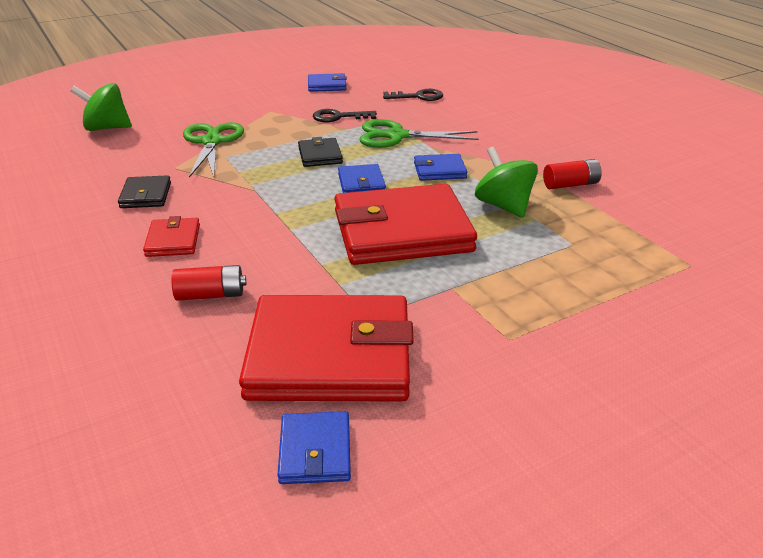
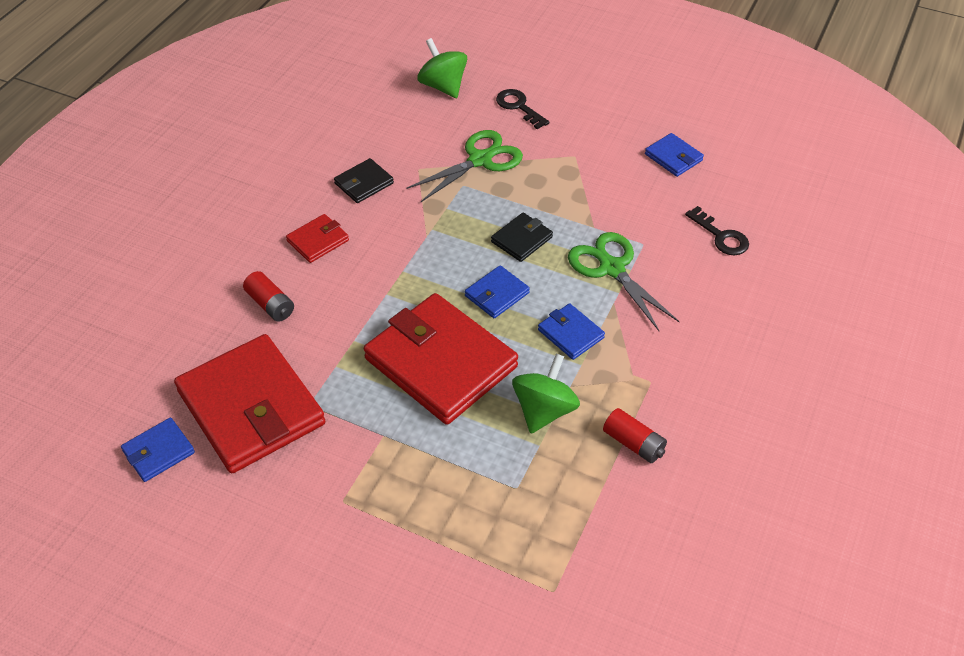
camera: 55 degrees right, 15 degrees up
(339, 117) = (610, 207): black key -> black key (519, 107)

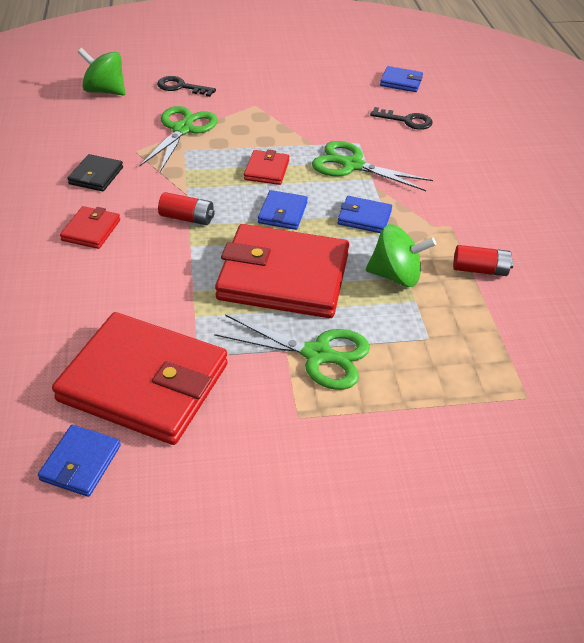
camera: 35 degrees left, 5 degrees down
(270, 304) = (89, 294): red battery -> red battery (187, 218)
(405, 453) = (317, 354): none -> green scissors
(521, 239) = (266, 170): black wallet -> red wallet
(544, 410) = (395, 276): green spinning top -> green spinning top turned 105 degrees clockwise
(673, 157) = (327, 85): blue wallet -> blue wallet (401, 82)

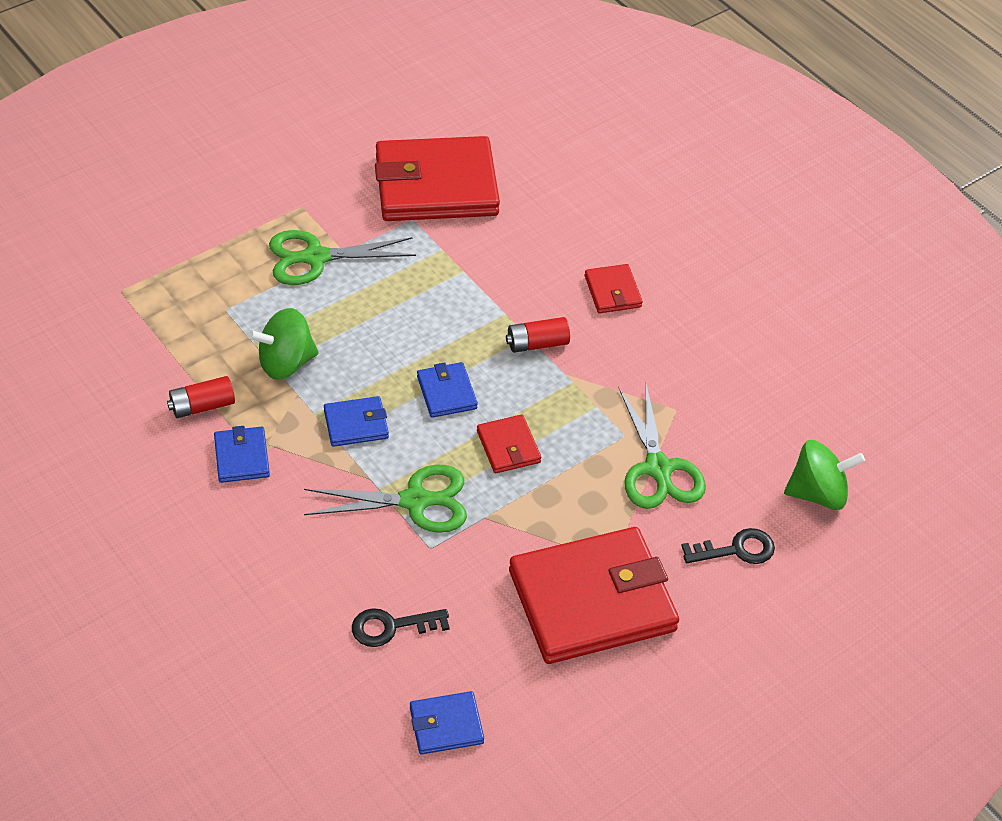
camera: 150 degrees right, 5 degrees up
(81, 463) = (431, 124): blue wallet -> blue wallet (241, 457)
(96, 176) = (679, 356): black wallet -> none
(283, 277) = (393, 317): red wallet -> red wallet (592, 600)

